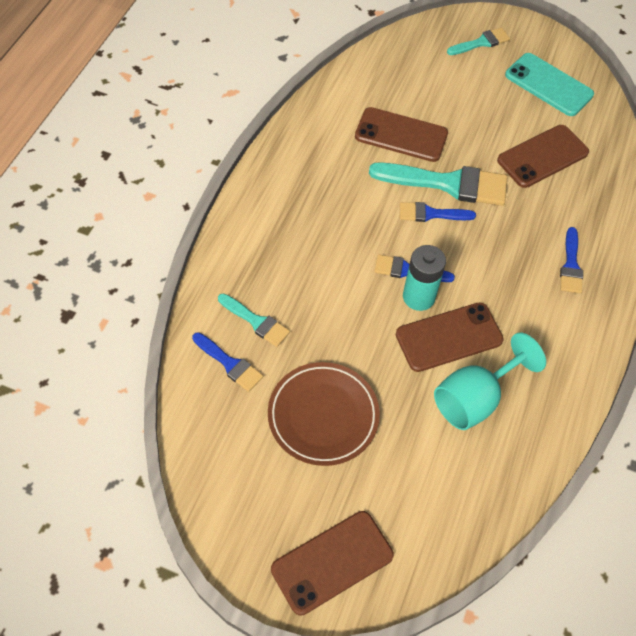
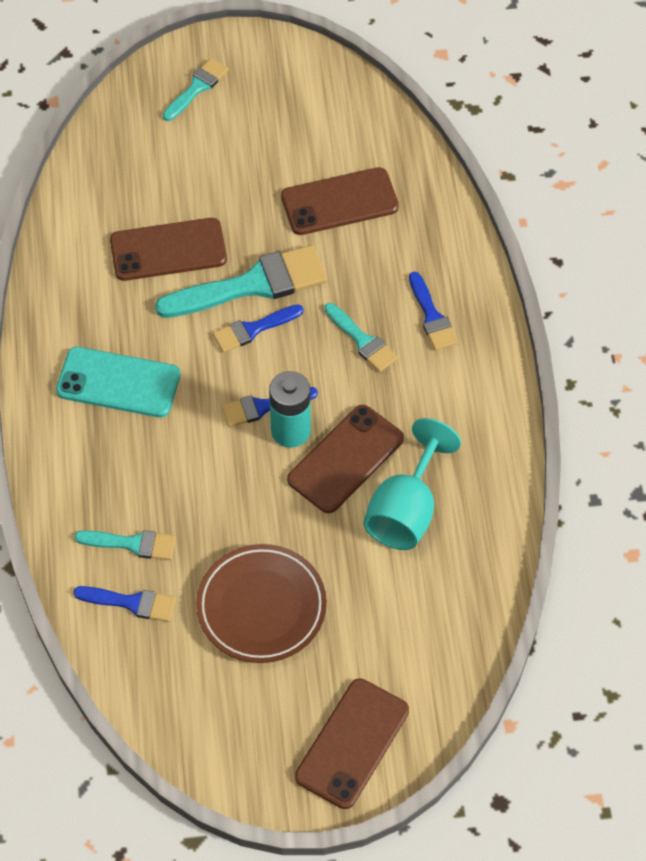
camera: 25 degrees left, 0 degrees up
(508, 258) = (362, 341): none -> turquoise brush
(542, 156) = (339, 202): brown phone -> brown phone turned 45 degrees clockwise
(548, 85) = (302, 108): turquoise phone -> turquoise phone (118, 383)

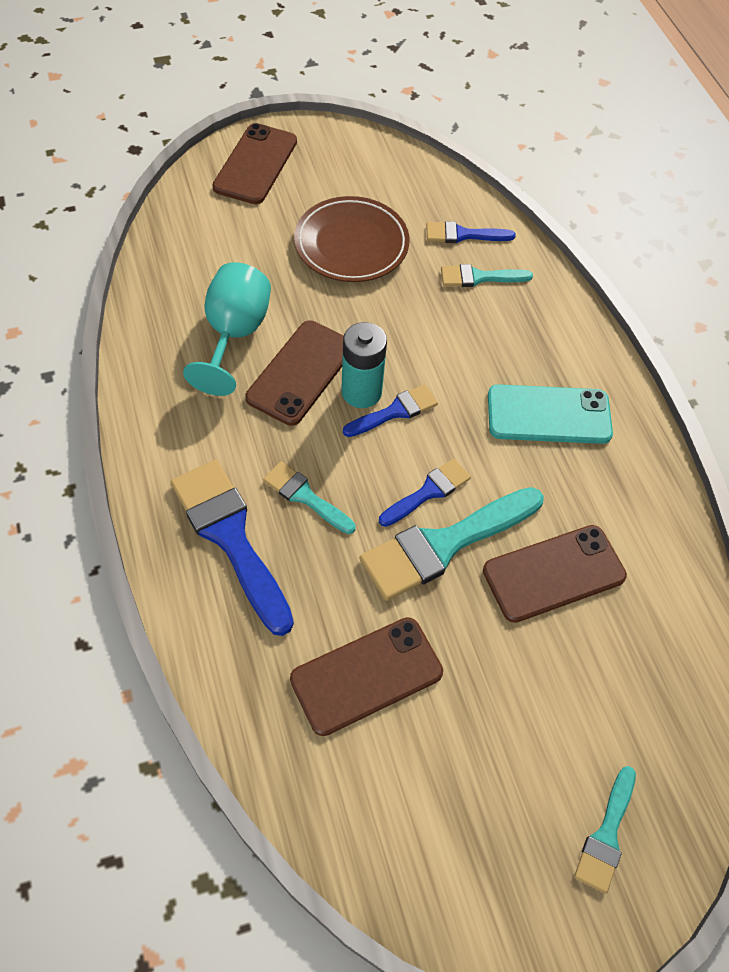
camera: 165 degrees right, 0 degrees up
(432, 317) = (230, 537): blue brush -> blue brush, size x1.84

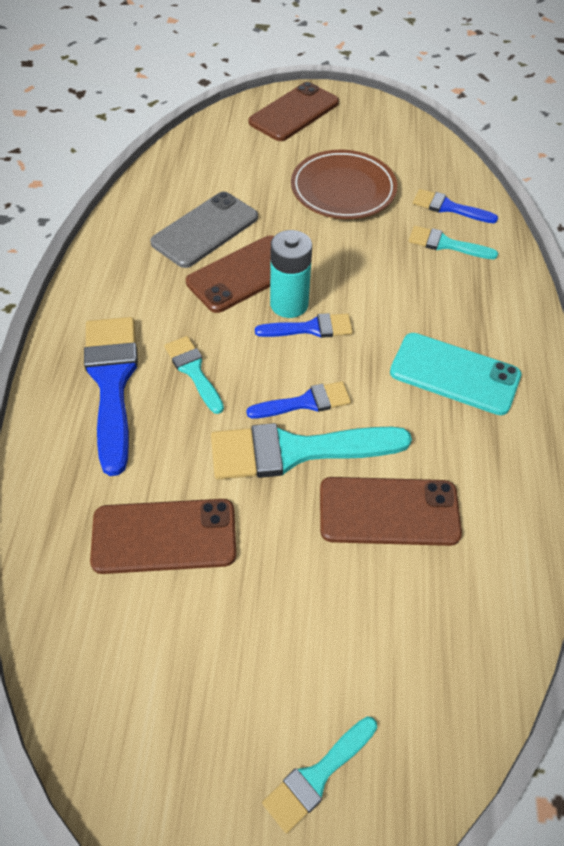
camera: 25 degrees right, 5 degrees down
(234, 334) = (205, 230): turquoise goblet -> grey phone

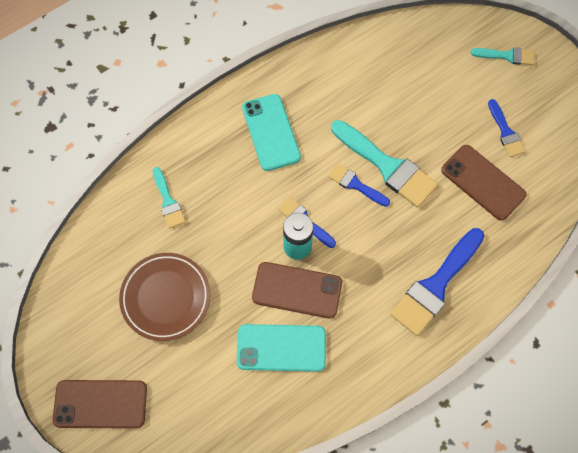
camera: 130 degrees left, 15 degrees up
(193, 371) = (389, 253): turquoise brush -> none
(205, 230) = (281, 348): grey phone -> turquoise phone
(389, 512) = (380, 106): brown phone -> none
(448, 207) = (129, 223): blue brush -> blue brush (505, 132)

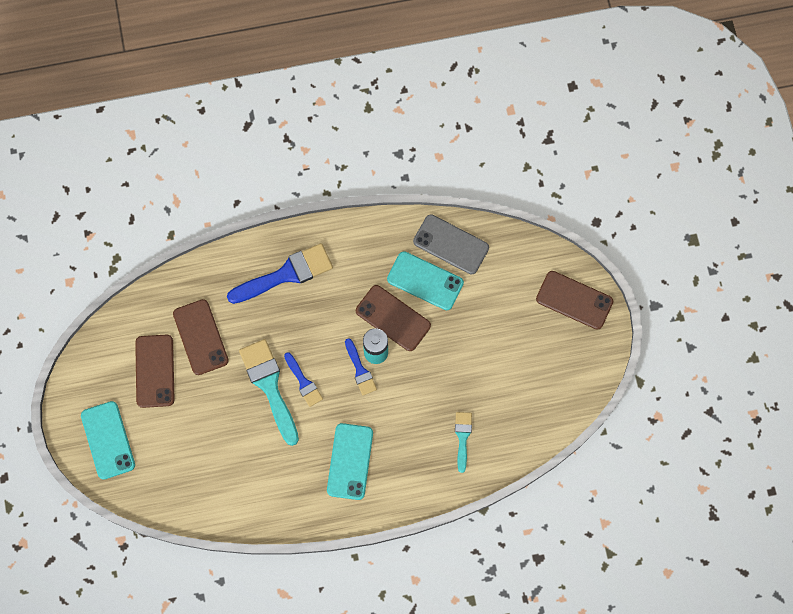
camera: 155 degrees left, 5 degrees up
(166, 297) = (496, 358): brown plate -> none
(271, 405) = (451, 244): none -> grey phone
(505, 132) = (155, 371): blue brush -> brown phone
(507, 56) = (108, 440): turquoise brush -> turquoise phone

